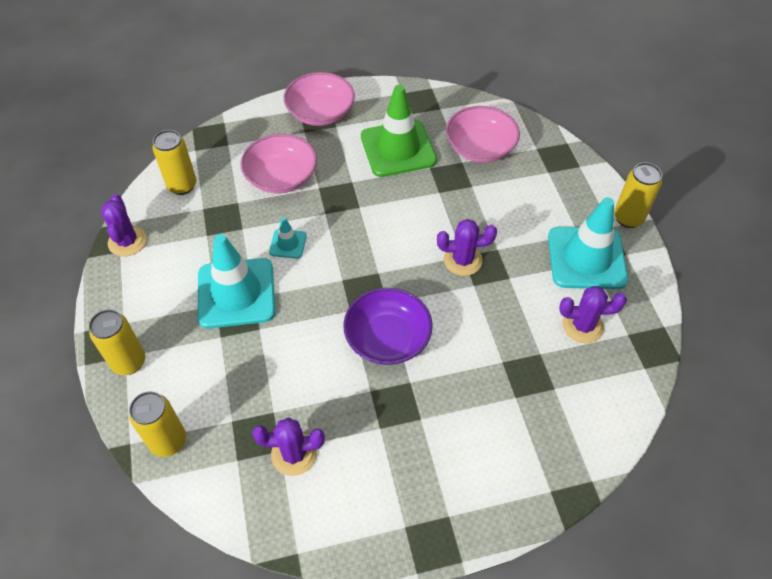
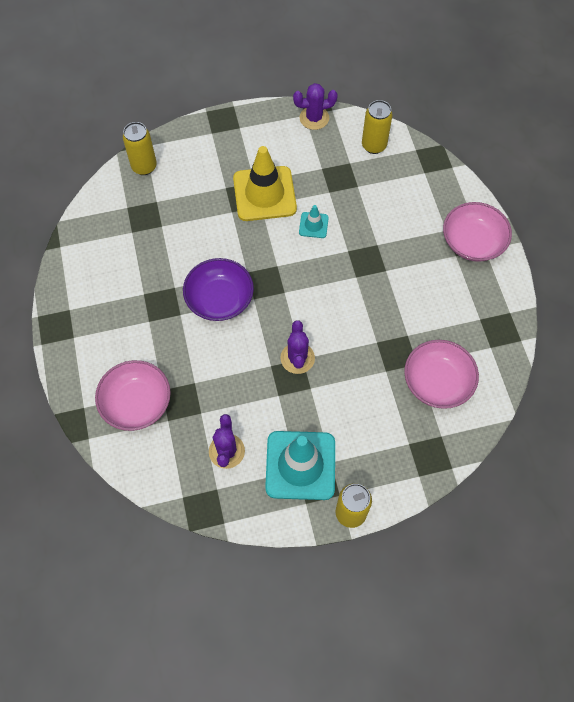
camera: 90 degrees right, 10 degrees up
(129, 362) = (206, 136): yellow can -> none
(236, 293) = (264, 194): turquoise traffic cone -> yellow traffic cone
(281, 177) = (387, 215): pink bowl -> pink bowl (136, 402)
(294, 454) = (128, 240): purple cactus -> none
(398, 148) = (430, 308): green traffic cone -> none

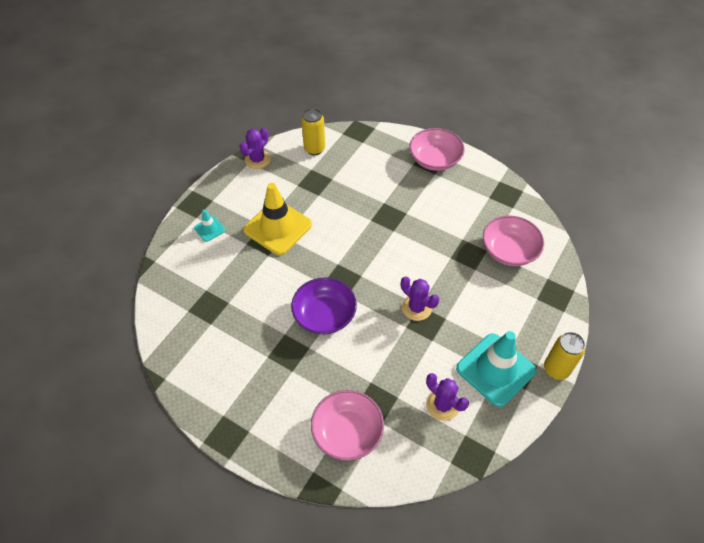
camera: 45 degrees left, 10 degrees down
(144, 167) = (170, 275): yellow can -> none
(313, 225) = (332, 221): turquoise traffic cone -> turquoise traffic cone (209, 229)

